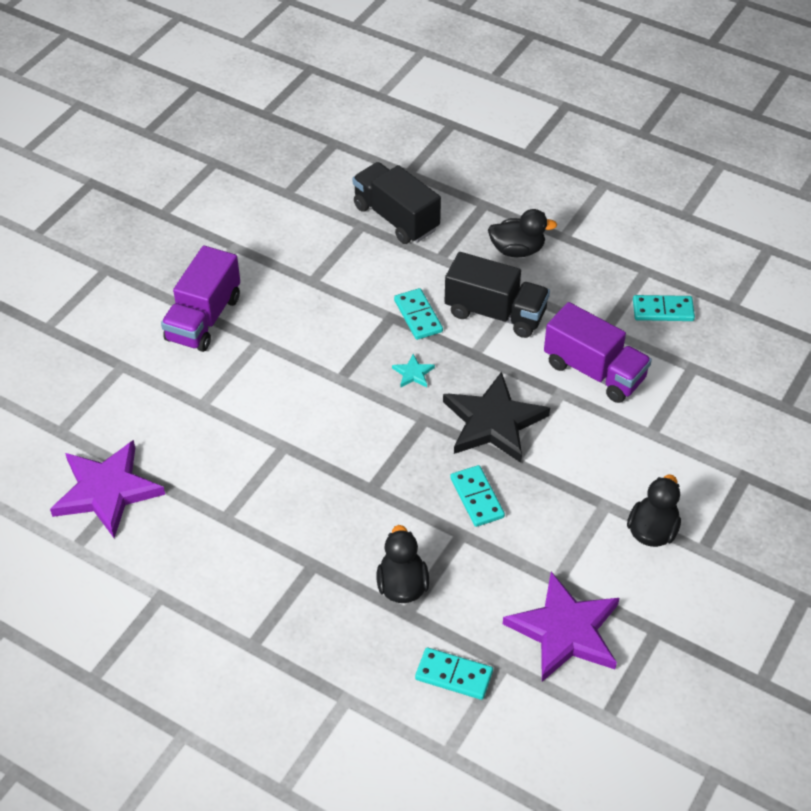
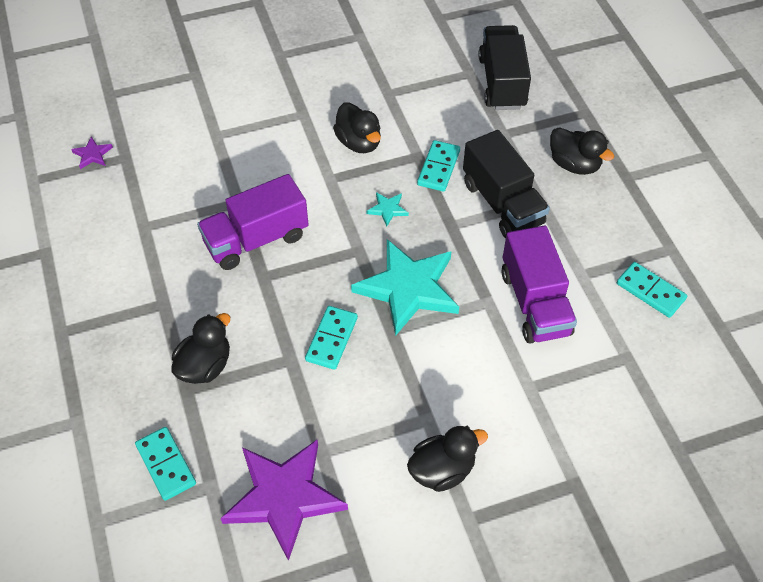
camera: 40 degrees right, 5 degrees up
(106, 491) = (92, 154): purple star -> purple star, size x0.41
(203, 318) = (283, 74): purple truck -> purple truck (256, 239)
(332, 335) = (359, 142): none -> black duck
(493, 422) = (408, 288): black star -> turquoise star

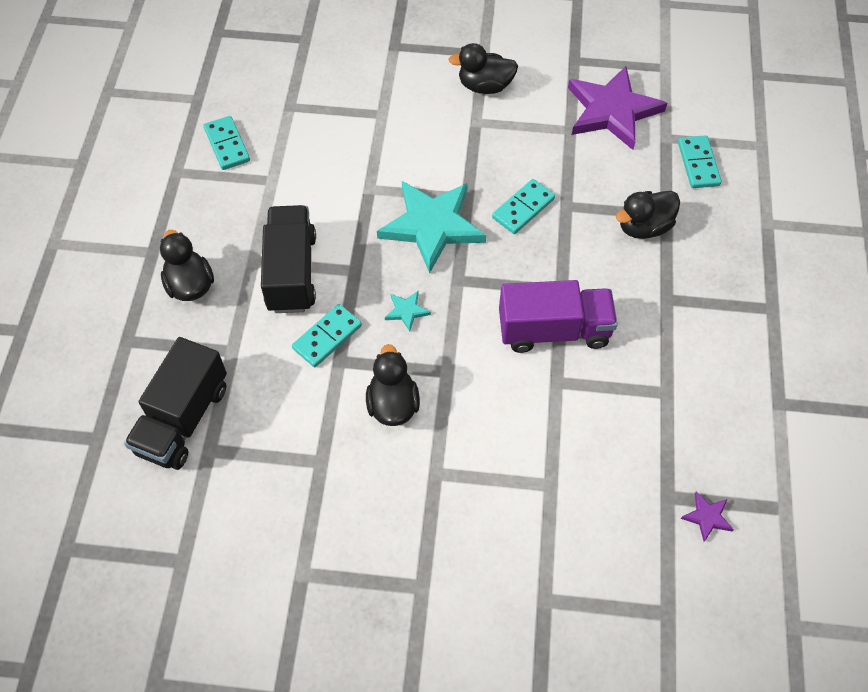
camera: 155 degrees left, 5 degrees up
(535, 303) = (330, 172): purple truck -> none

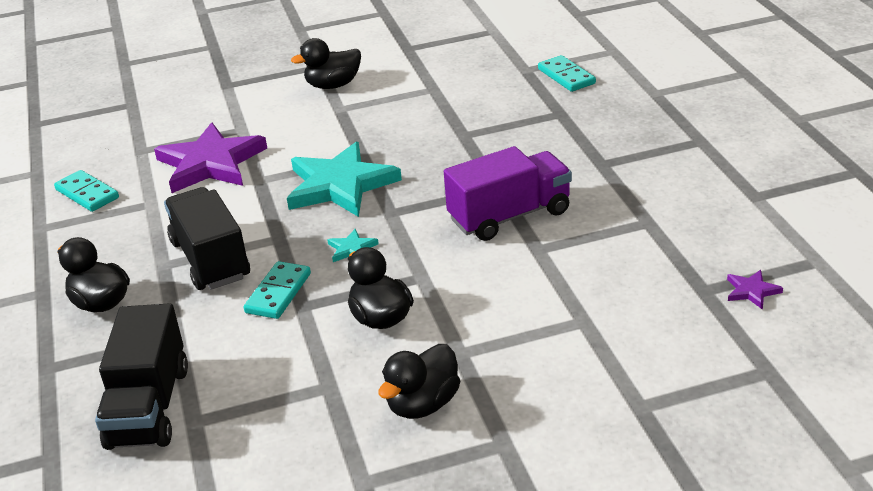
camera: 20 degrees left, 25 degrees down
(523, 208) = (423, 148): turquoise domino -> none
(612, 111) = (464, 67): purple star -> purple star (210, 163)
(644, 227) = (546, 127): black duck -> black duck (423, 404)

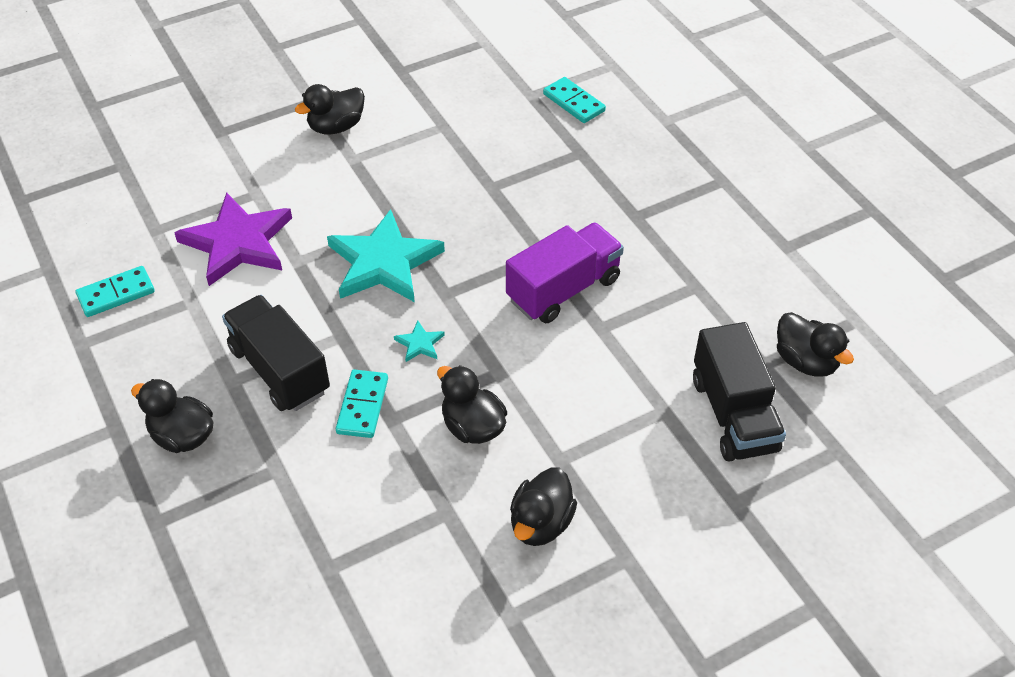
camera: 15 degrees left, 15 degrees up
(87, 194) = (116, 294): turquoise domino -> turquoise domino turned 60 degrees counterclockwise
(149, 407) = (277, 557): black truck -> black truck (733, 414)
(752, 291) = (805, 361): purple star -> black duck

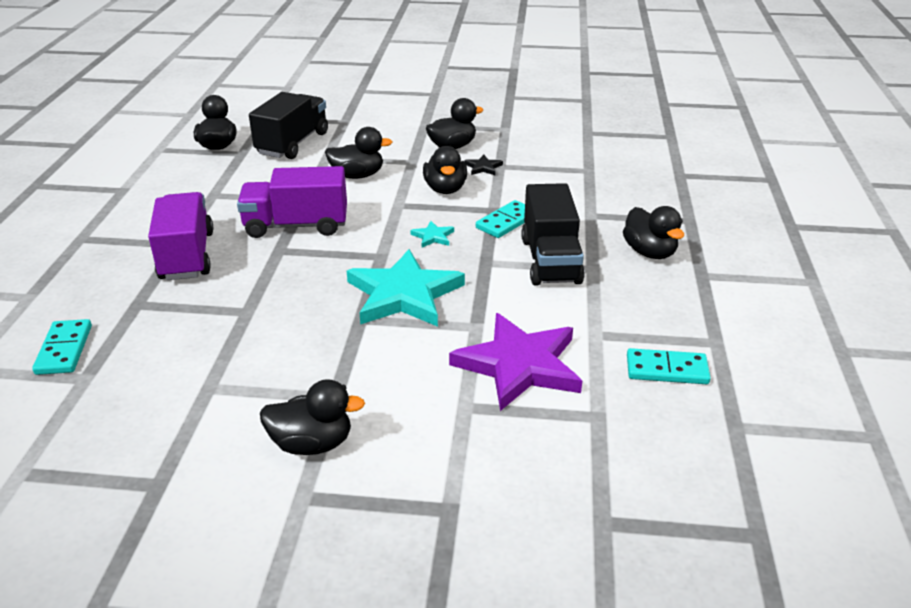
camera: 145 degrees left, 15 degrees down
(464, 497) = (483, 167): none -> black star
(591, 397) = (357, 175): none -> black duck
(609, 209) = (187, 256): none -> purple truck

